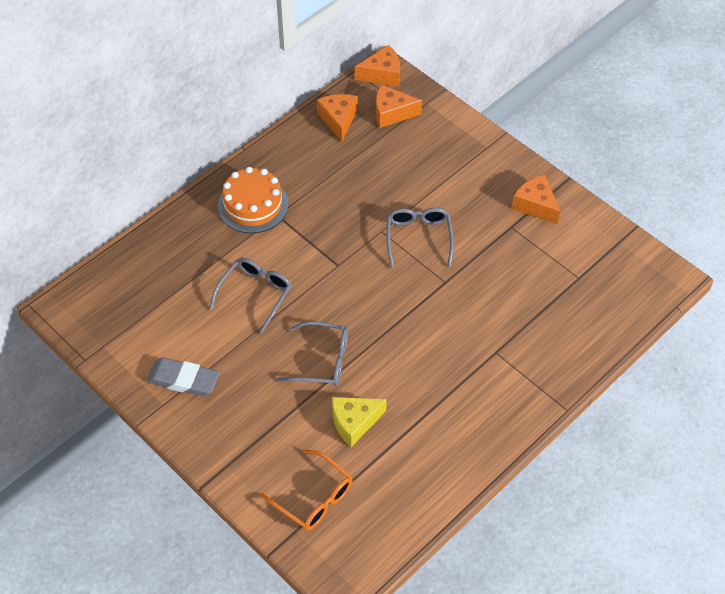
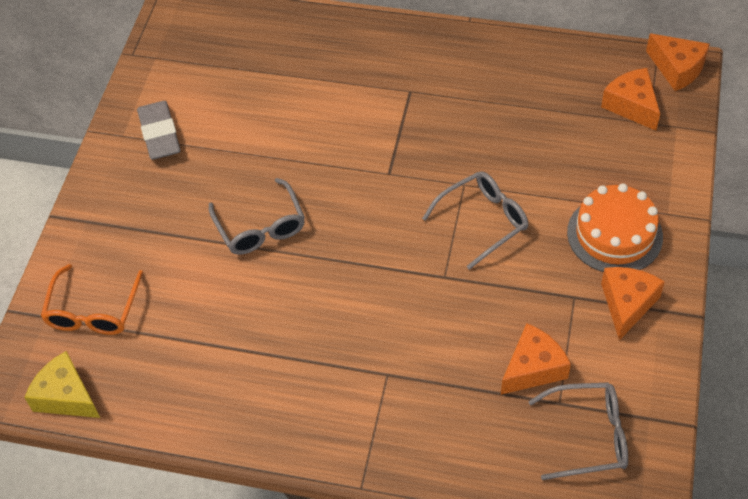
camera: 60 degrees right, 0 degrees up
(253, 205) = (406, 66): orange cake -> orange cake (614, 234)
(255, 294) = (299, 130): grey glasses -> grey glasses (588, 436)
(338, 120) = (578, 69): orange cheese -> orange cheese (533, 368)
(354, 422) = (204, 295): yellow cheese -> yellow cheese (66, 396)

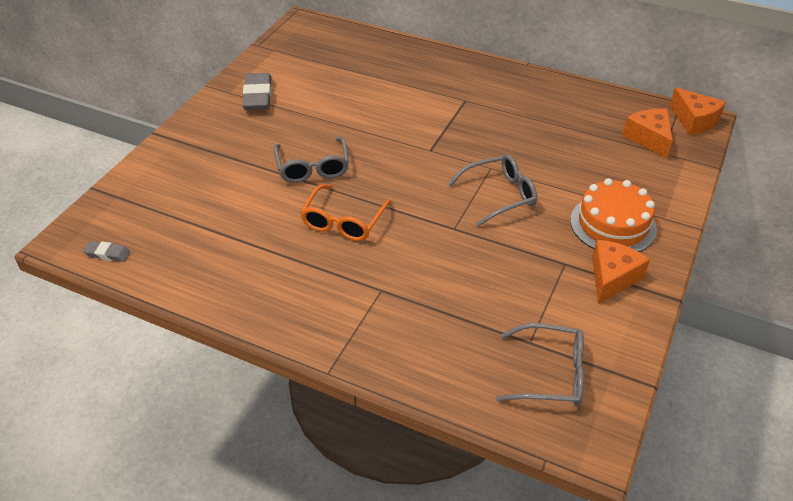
camera: 10 degrees right, 10 degrees down
(66, 396) = (107, 254): yellow cheese -> grey eraser
(93, 311) = (156, 199): orange glasses -> orange glasses (343, 221)
(533, 368) = (513, 310): orange cheese -> none

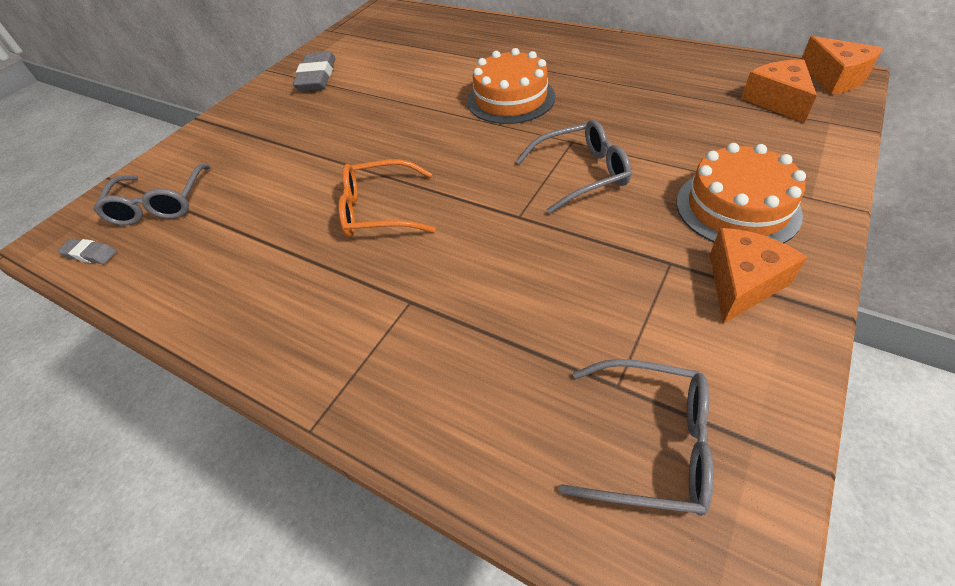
camera: 10 degrees right, 5 degrees up
(312, 167) = (357, 148): grey glasses -> grey glasses (160, 204)
(343, 221) = (379, 210): orange glasses -> orange glasses turned 60 degrees clockwise
(437, 127) = (510, 99): none -> orange cake

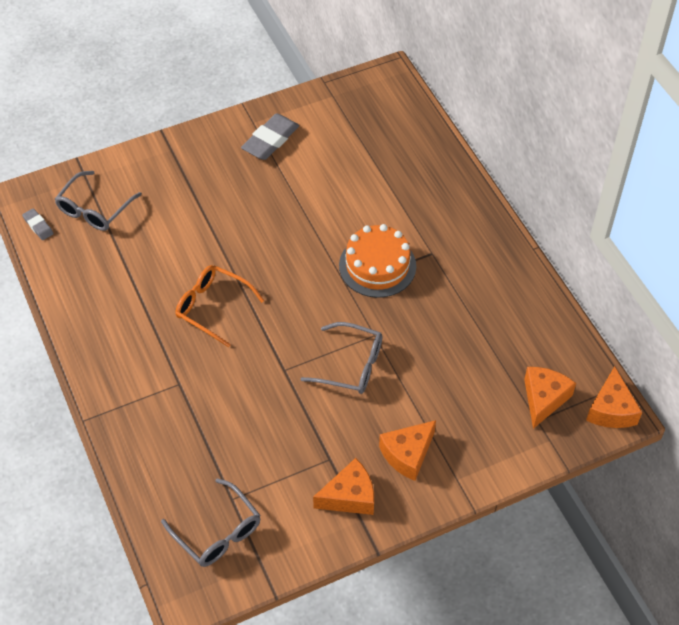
camera: 30 degrees right, 5 degrees up
(737, 208) = (407, 454): orange cake -> orange cheese

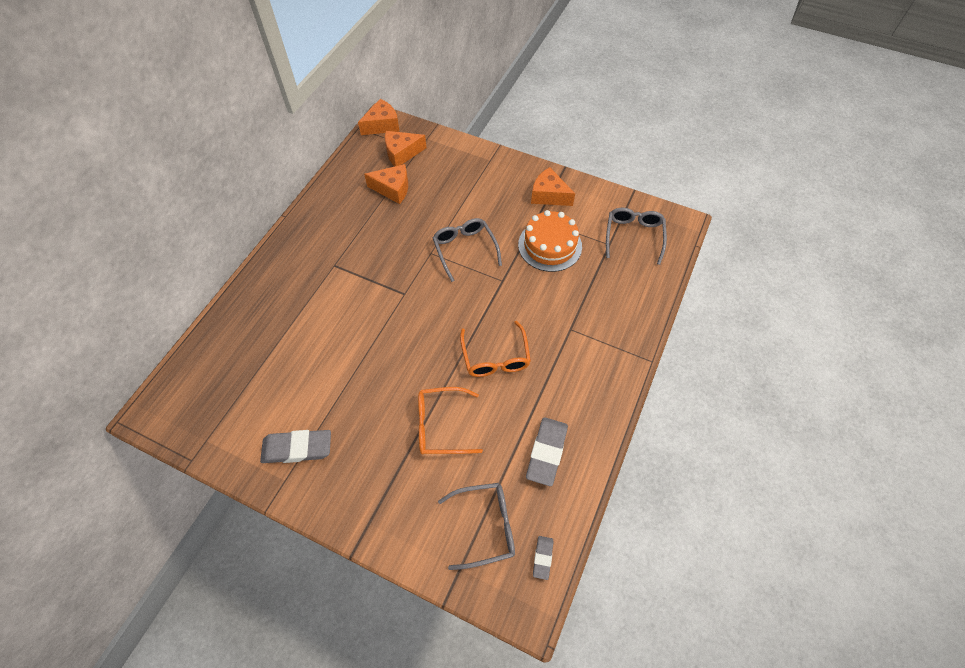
camera: 130 degrees left, 5 degrees up
(99, 282) = (547, 452): none -> grey eraser
(194, 232) = (441, 425): none -> orange glasses
(377, 266) = (372, 287): orange cake -> orange cake (550, 245)
(407, 454) = (497, 188): orange cheese -> orange cheese (393, 189)

